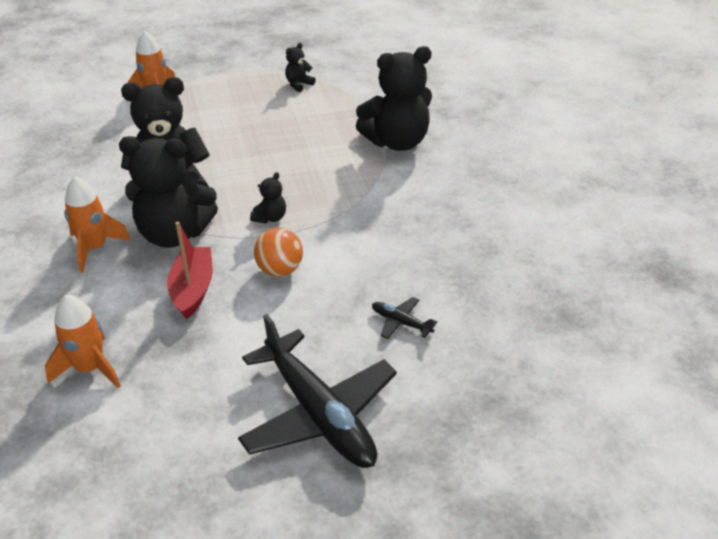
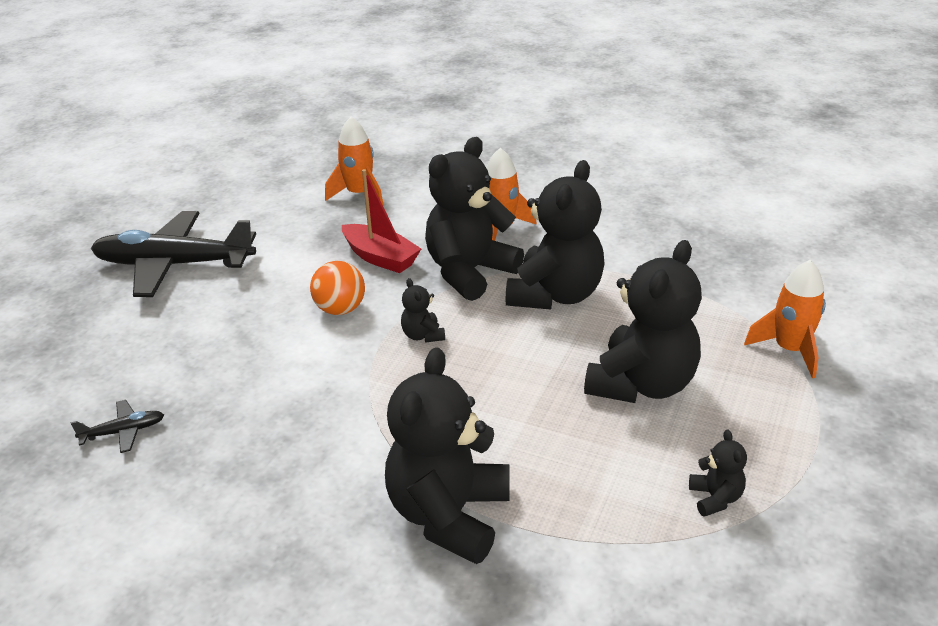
camera: 130 degrees right, 5 degrees down
(235, 126) = (641, 384): none -> black teddy bear
(401, 322) = (182, 345): black plane -> black plane (123, 432)

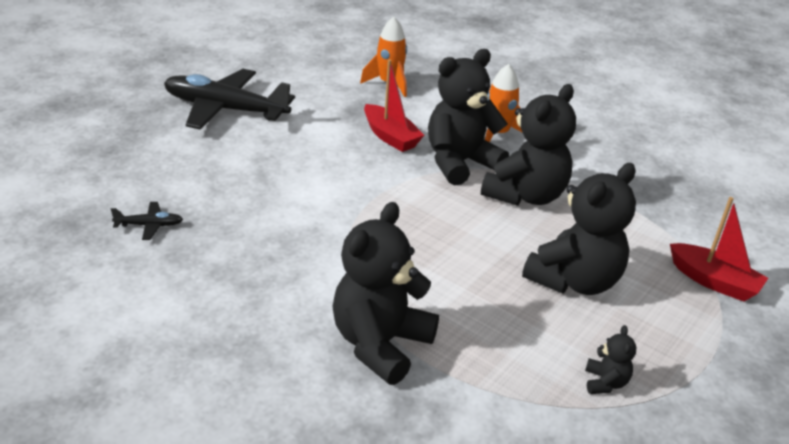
camera: 10 degrees right, 0 degrees up
(340, 309) = (345, 170): orange ball -> none
(423, 335) = (405, 204): black teddy bear -> none
(789, 350) = (714, 281): orange rocket -> red boat

